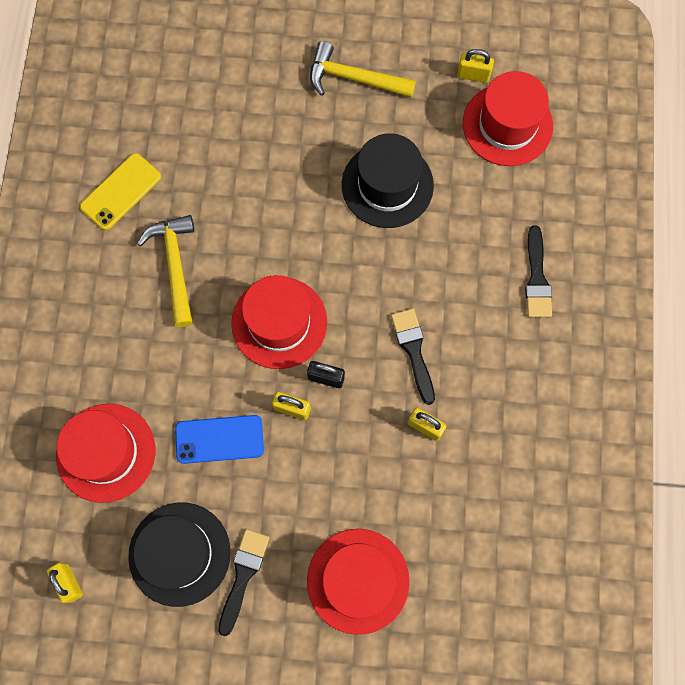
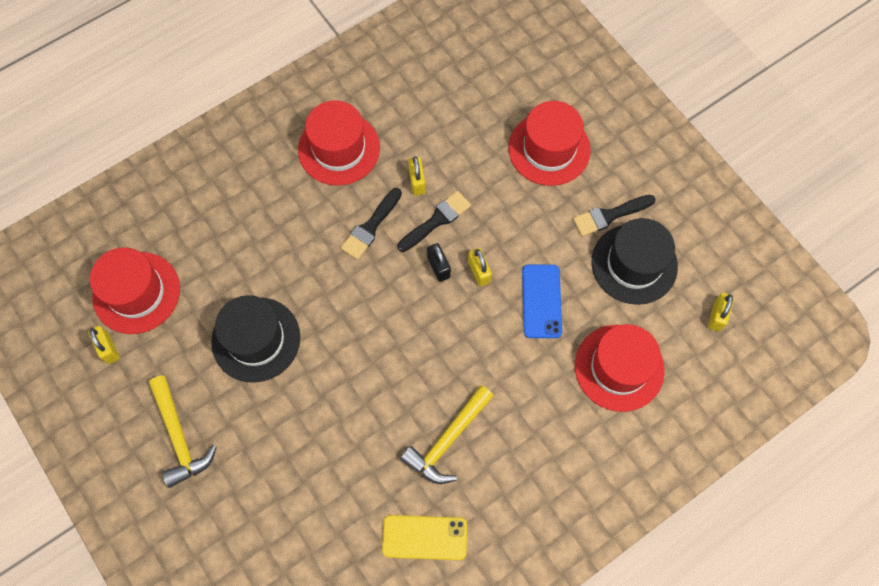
camera: 130 degrees left, 5 degrees down
(219, 439) = (541, 301): blue phone -> blue phone turned 45 degrees clockwise
(279, 322) = (426, 329): red hat -> red hat (339, 148)
(537, 278) = (250, 188): black brush -> black brush (437, 220)

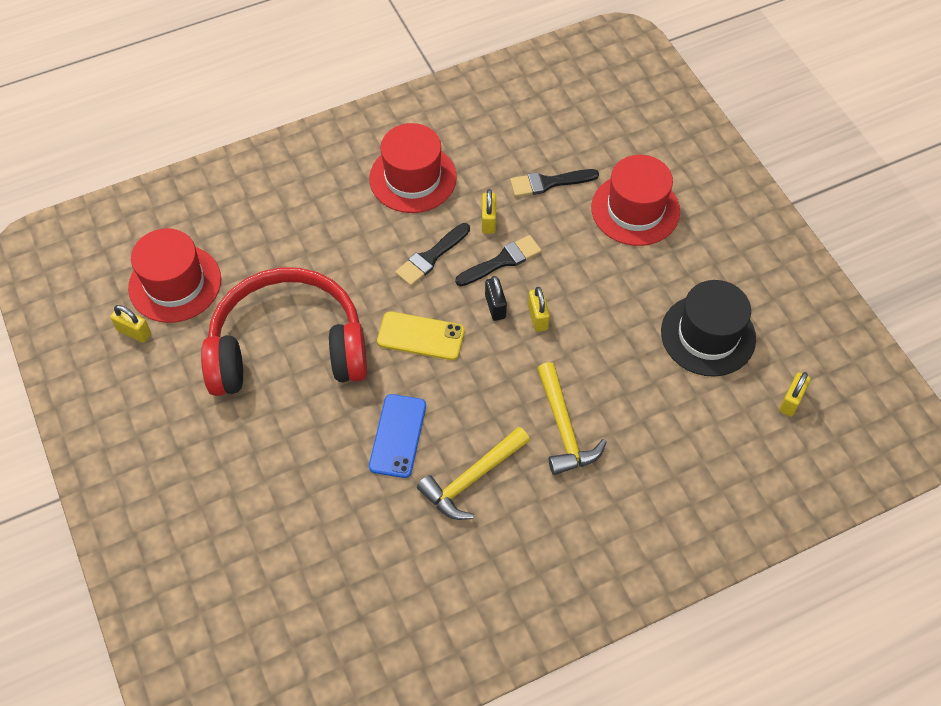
camera: 10 degrees right, 10 degrees down
(108, 348) = (134, 332): yellow padlock -> yellow padlock turned 45 degrees counterclockwise
(179, 437) = (188, 429): yellow hammer -> yellow hammer (564, 428)
(256, 339) = (288, 347): black hat -> red headphones
(424, 537) = (427, 573): yellow phone -> yellow phone (420, 336)
(541, 301) = (600, 356): blue phone -> blue phone (397, 436)
(610, 215) = (689, 283): black brush -> black brush (549, 183)
(619, 367) = (673, 436): red hat -> none

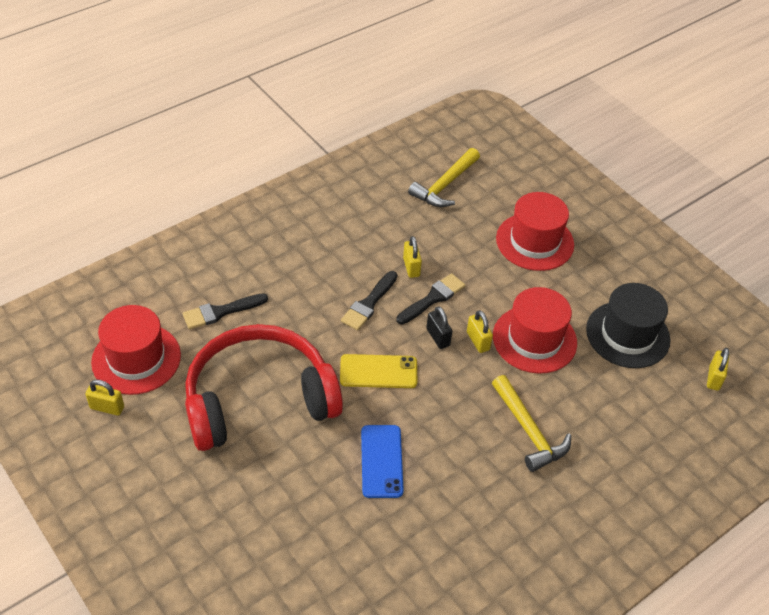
camera: 15 degrees left, 10 degrees down
(413, 178) = (334, 240): red hat -> red hat (534, 339)
(472, 479) = (460, 488): yellow hammer -> yellow hammer (445, 185)
(549, 183) = (454, 229): black brush -> black brush (221, 312)

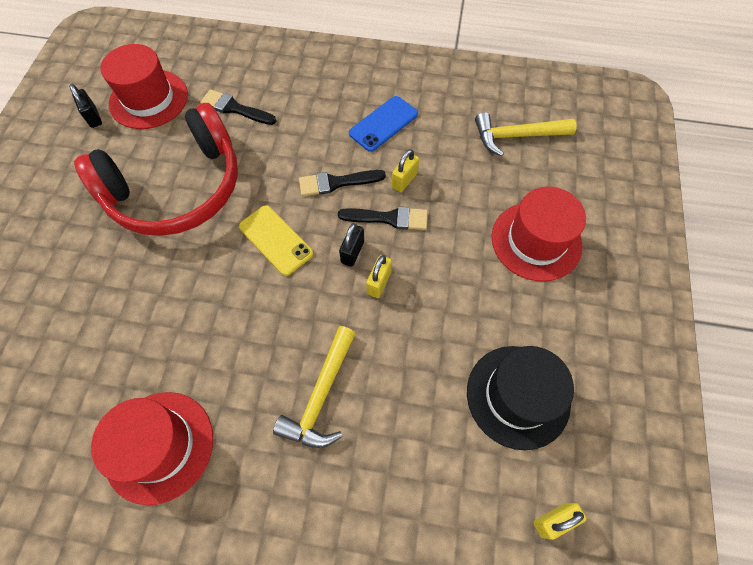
camera: 50 degrees right, 15 degrees up
(107, 407) = (93, 117): yellow padlock -> black padlock
(258, 399) = (177, 189): red headphones -> red headphones turned 120 degrees clockwise
(381, 461) = (189, 309): blue phone -> blue phone (383, 124)
(534, 339) = (427, 323): red hat -> red hat (159, 446)

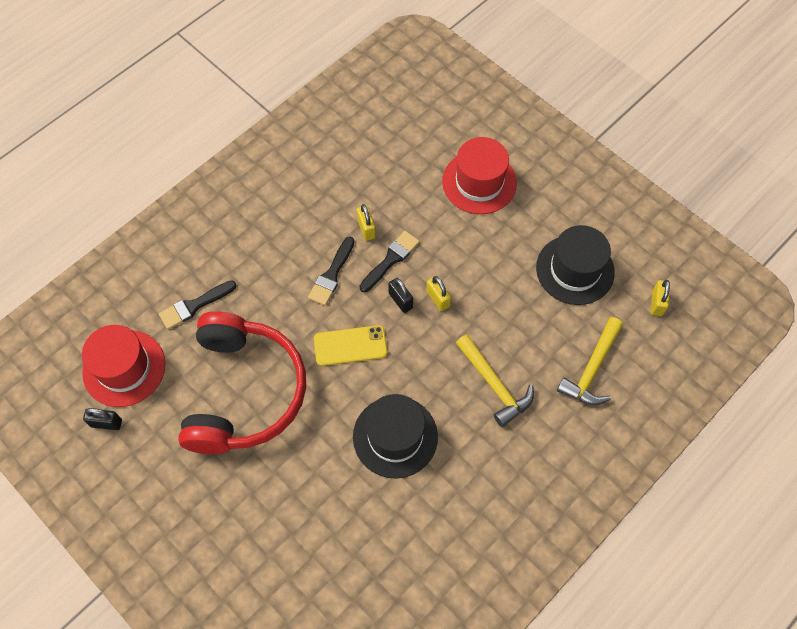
camera: 55 degrees left, 0 degrees up
(159, 446) = (459, 508): red hat -> none
(205, 335) = (395, 436): none -> black hat
(383, 124) = (302, 209): blue phone -> none
(516, 136) = (387, 132): yellow hammer -> yellow hammer (592, 369)

